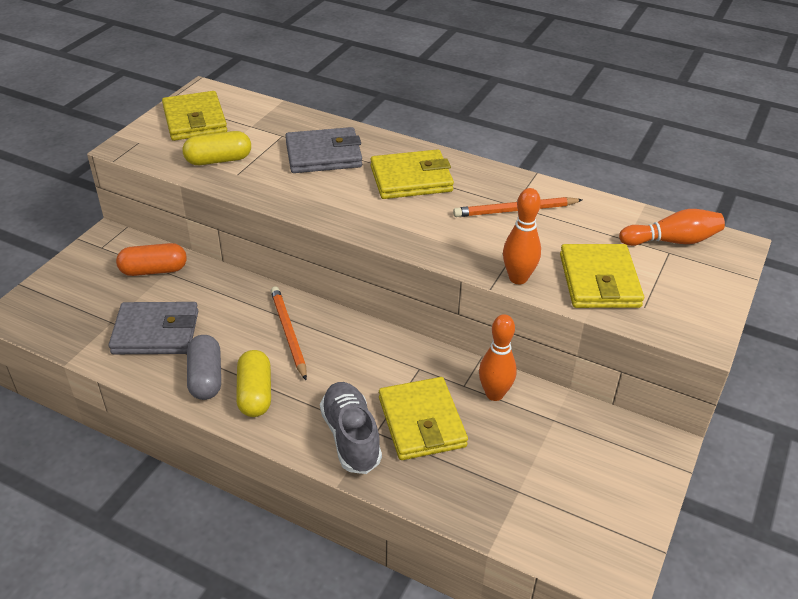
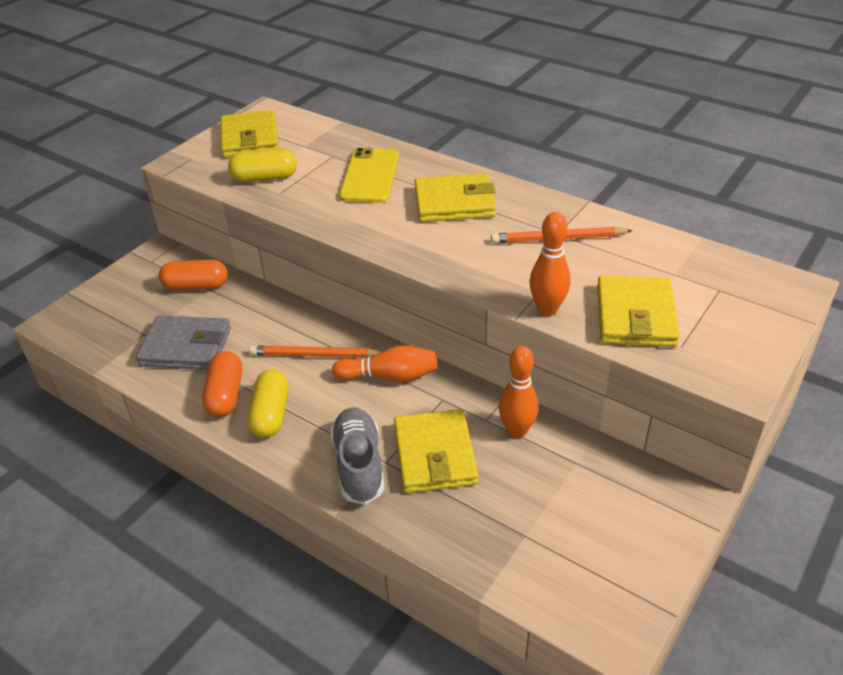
camera: 10 degrees right, 0 degrees up
(205, 377) = (225, 395): grey capsule -> orange capsule
(288, 333) = (315, 355): orange pencil -> orange pencil turned 75 degrees counterclockwise
(323, 155) = (370, 176): grey wallet -> yellow phone
(671, 241) = (724, 278): orange bowling pin -> orange bowling pin (389, 376)

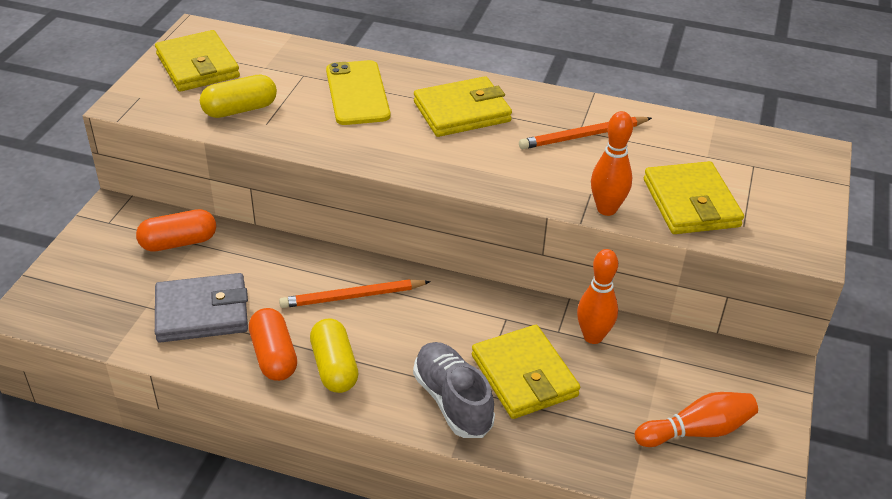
camera: 20 degrees left, 0 degrees up
(389, 376) = (442, 305): orange bowling pin -> orange bowling pin (697, 431)

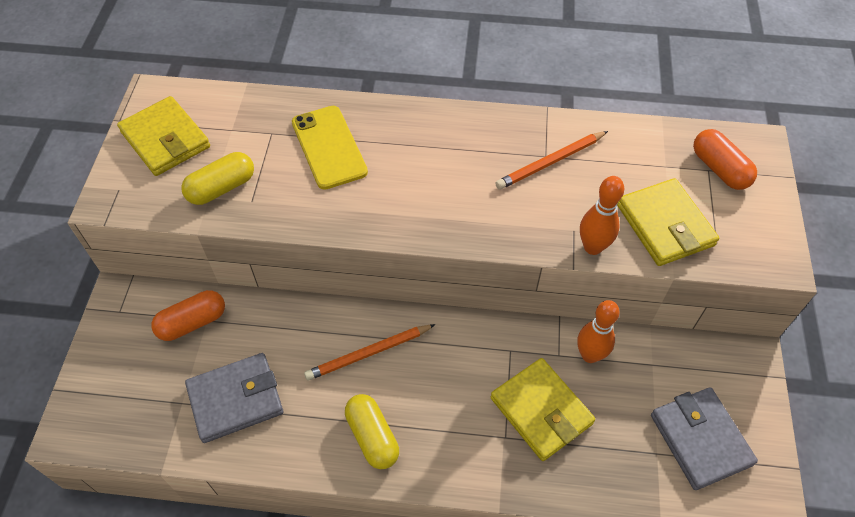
camera: 10 degrees left, 15 degrees up
(274, 356) = (314, 435): orange capsule -> orange capsule (719, 169)
(453, 401) = (486, 452): grey shoe -> none
(462, 112) = (432, 152): yellow wallet -> none
(697, 431) = (700, 439): orange bowling pin -> grey wallet

